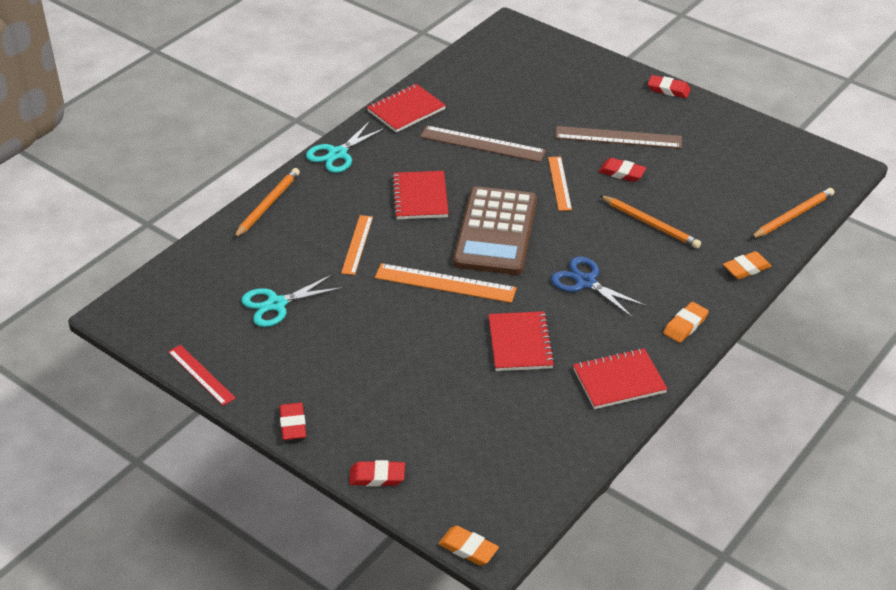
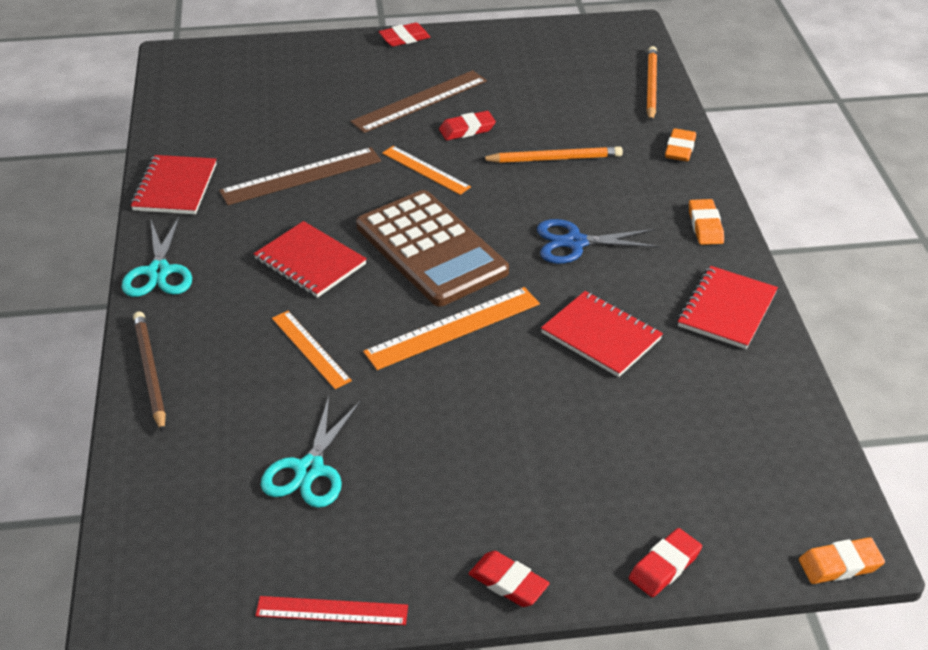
camera: 45 degrees left, 0 degrees up
(267, 205) = (150, 372): orange pencil -> brown pencil

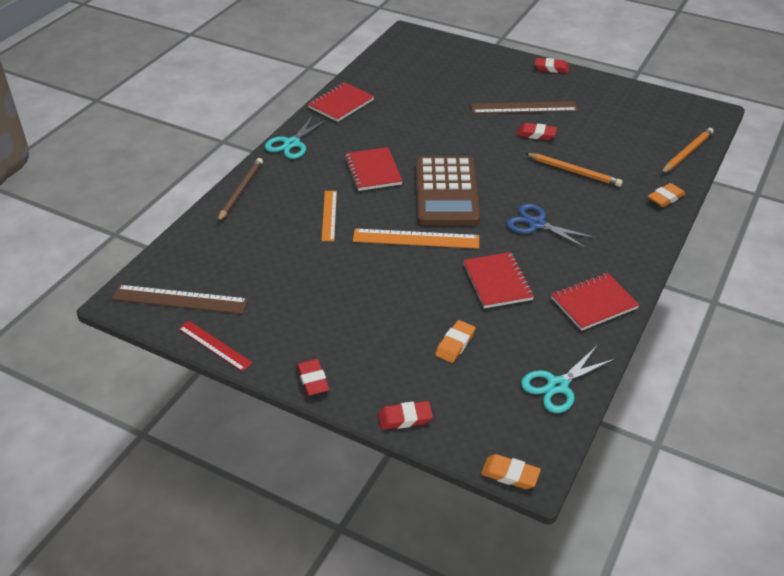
camera: 35 degrees right, 0 degrees up
(301, 176) = (413, 123): brown ruler -> brown ruler (180, 299)
(309, 469) = (270, 274): turquoise scissors -> turquoise scissors (557, 386)
(425, 170) = (488, 147): orange ruler -> none
(705, 226) = (633, 250): orange eraser -> orange eraser (455, 344)

